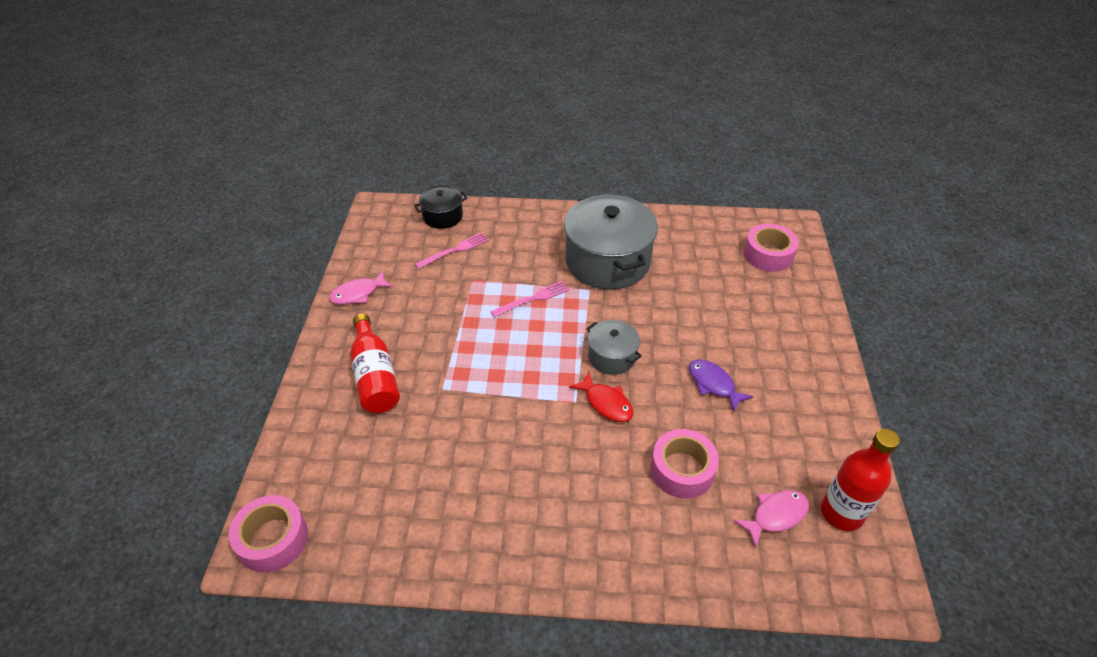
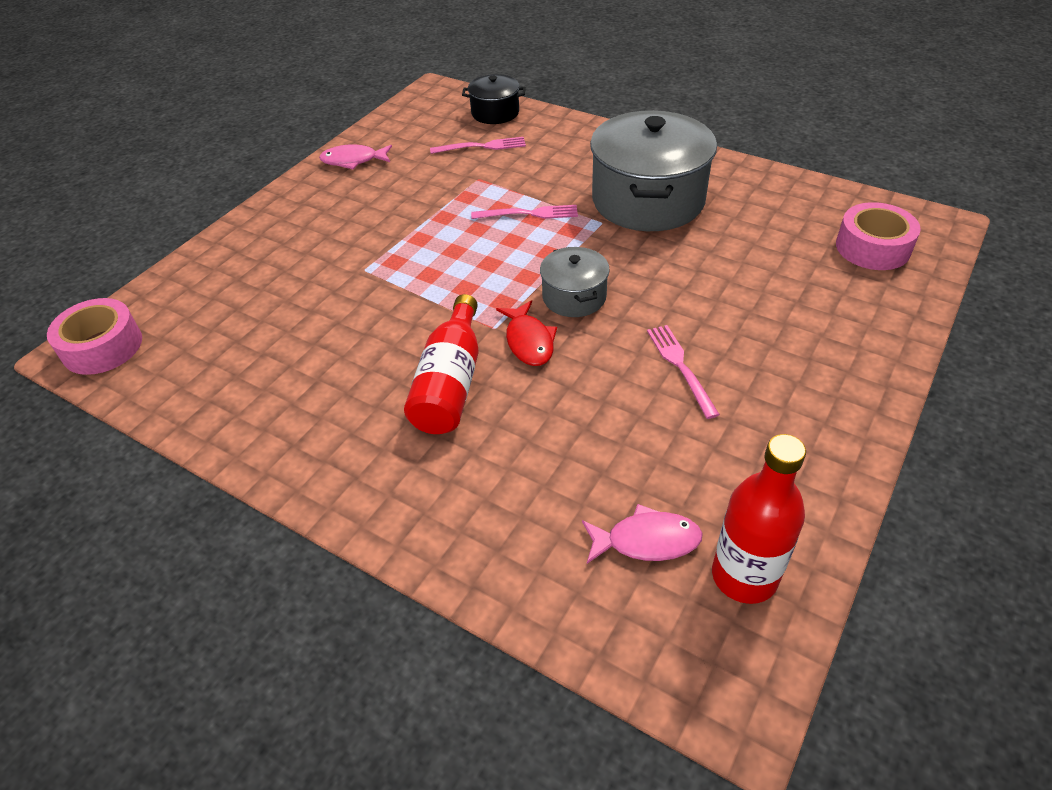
camera: 30 degrees right, 0 degrees up
(375, 376) = (309, 237): red bottle -> red bottle (450, 383)
(682, 470) = (564, 443): pink tape -> none
(713, 384) = (680, 366): purple fish -> pink fork

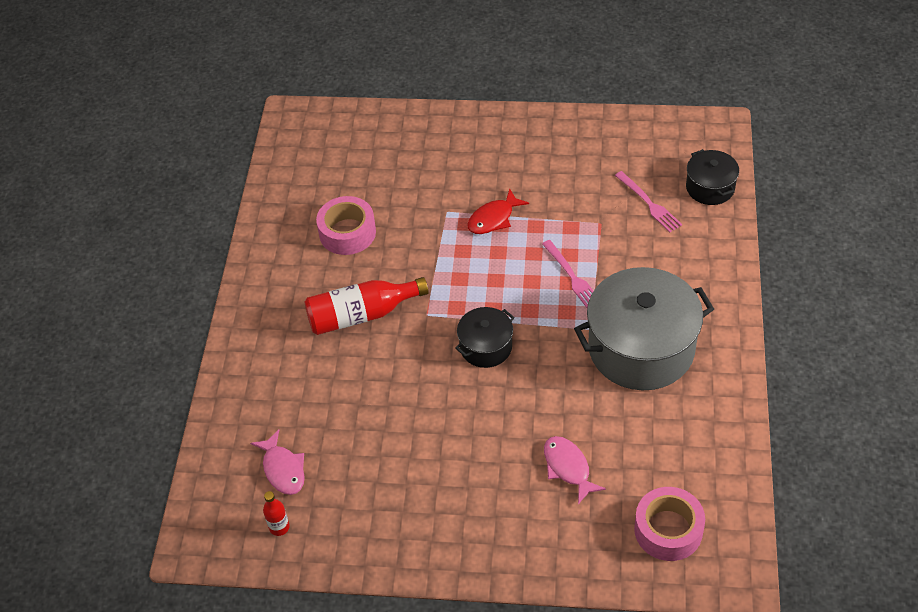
camera: 65 degrees right, 5 degrees up
(102, 347) = (302, 125): pink tape -> pink tape (347, 233)
(353, 160) = (574, 133): pink fish -> pink fish (568, 468)
(529, 341) = (423, 340): red fish -> red fish (493, 218)
(574, 297) = (486, 347): grey pot -> black pot
(680, 366) = (445, 437): pink fork -> none
(744, 576) = (279, 527): red bottle -> red bottle, size x0.48

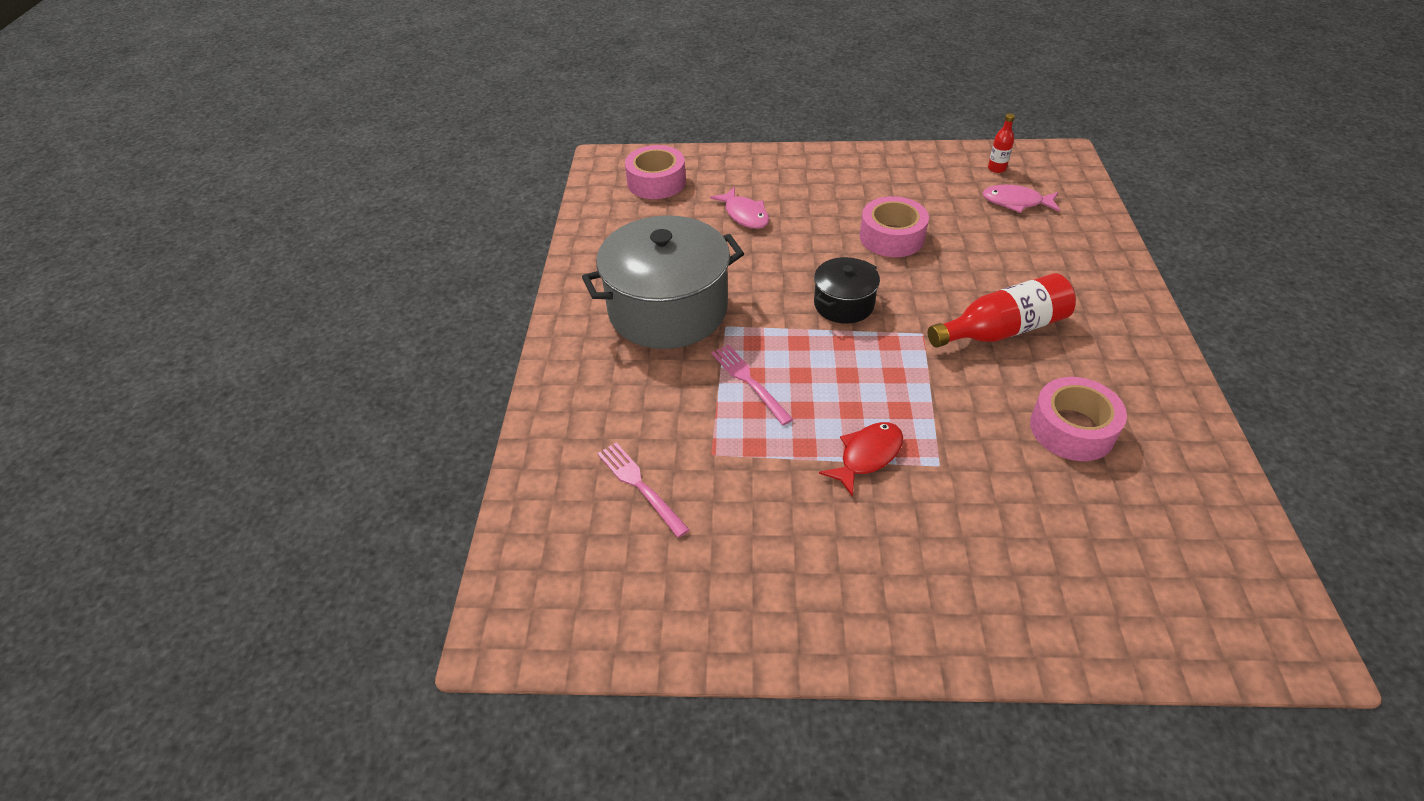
camera: 175 degrees right, 5 degrees down
(283, 469) = (1016, 202): pink fish -> pink fish turned 45 degrees counterclockwise
(423, 426) = (892, 237): none -> pink tape
(710, 187) = (544, 515): black pot -> none

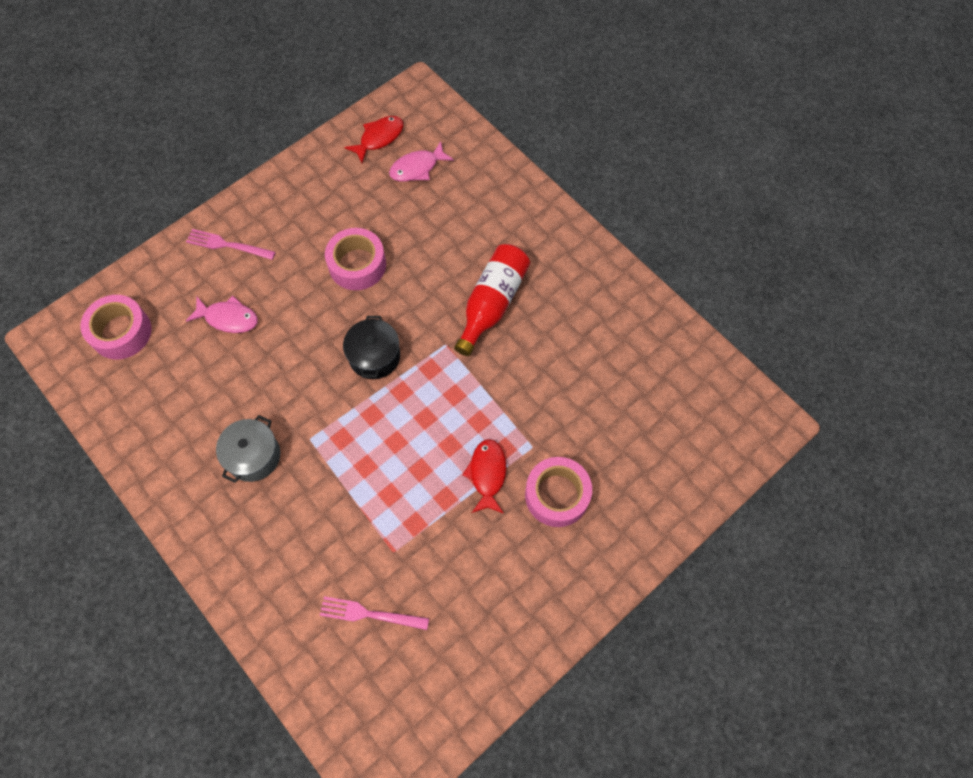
camera: 45 degrees left, 20 degrees up
(668, 309) = (253, 456): grey pot -> grey pot, size x0.50
(748, 381) = (366, 474): pink fork -> pink fork (226, 245)
(996, 168) = (379, 138): red bottle -> red fish
(1072, 429) = (585, 358): pink tape -> pink tape (557, 495)

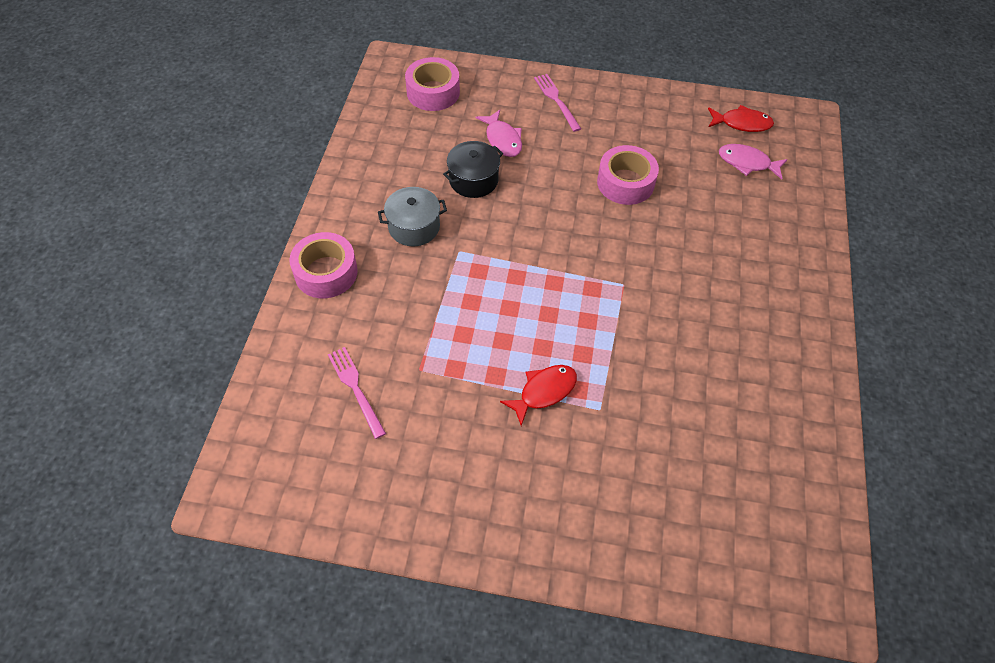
camera: 50 degrees right, 10 degrees down
(374, 356) = (564, 245): black pot -> black pot (473, 180)
(492, 303) = (692, 291): red bottle -> none
(557, 495) = (575, 459): pink tape -> pink tape (326, 272)

